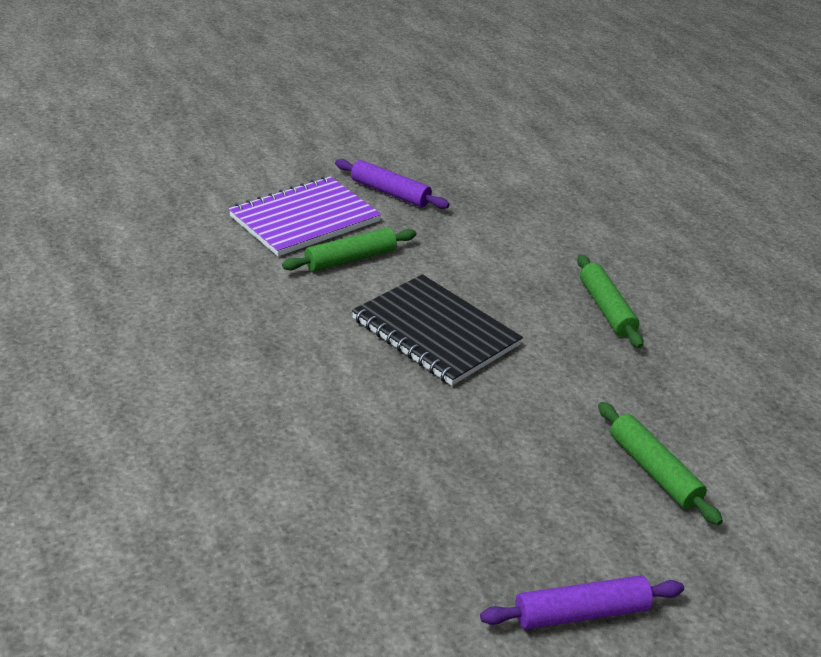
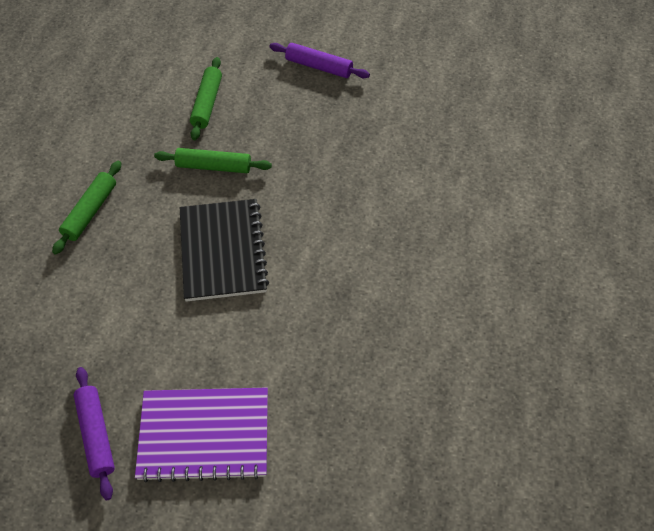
camera: 140 degrees left, 20 degrees up
(350, 259) = (212, 359): green rolling pin -> green rolling pin (214, 167)

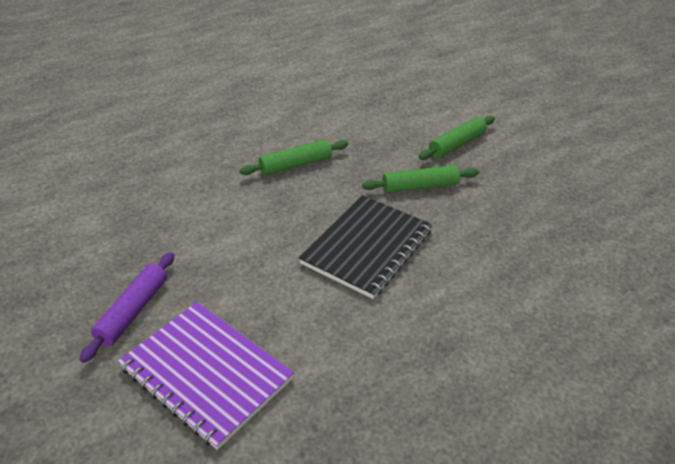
camera: 40 degrees right, 15 degrees down
(214, 167) = (420, 186): green rolling pin -> green rolling pin turned 60 degrees counterclockwise
(319, 67) = (583, 166): purple rolling pin -> none

